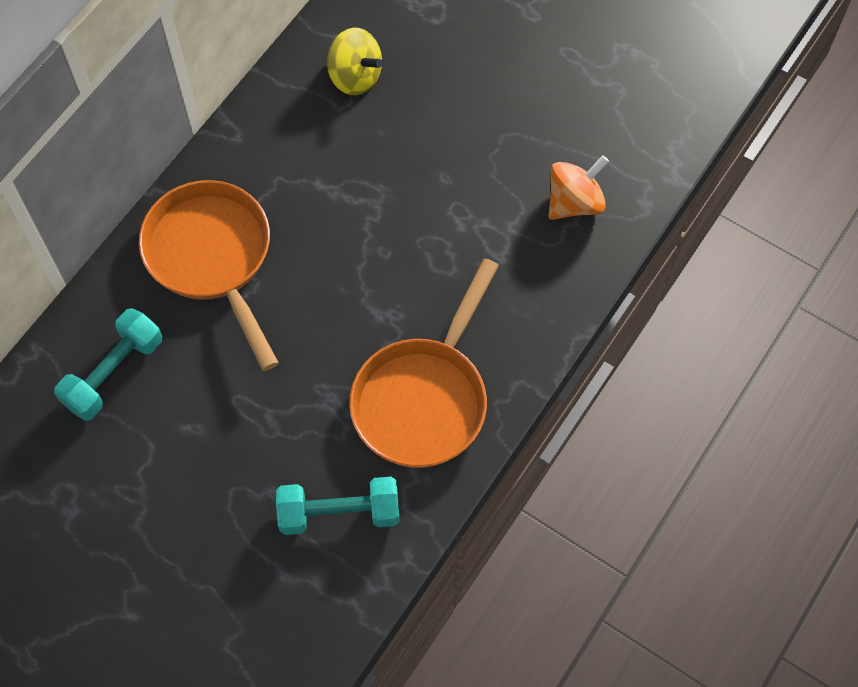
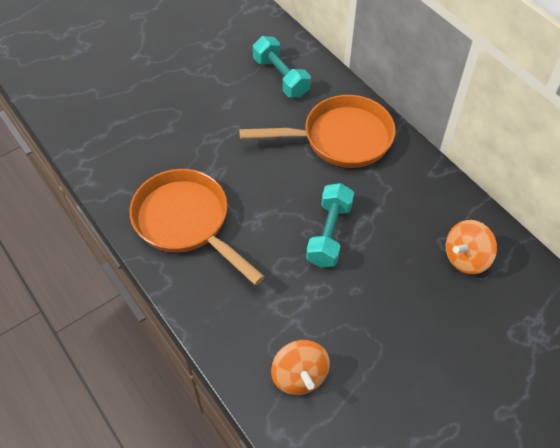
camera: 110 degrees right, 10 degrees down
(339, 513) = (136, 157): turquoise dumbbell -> turquoise dumbbell (329, 234)
(355, 77) = (466, 258): yellow spinning top -> orange spinning top

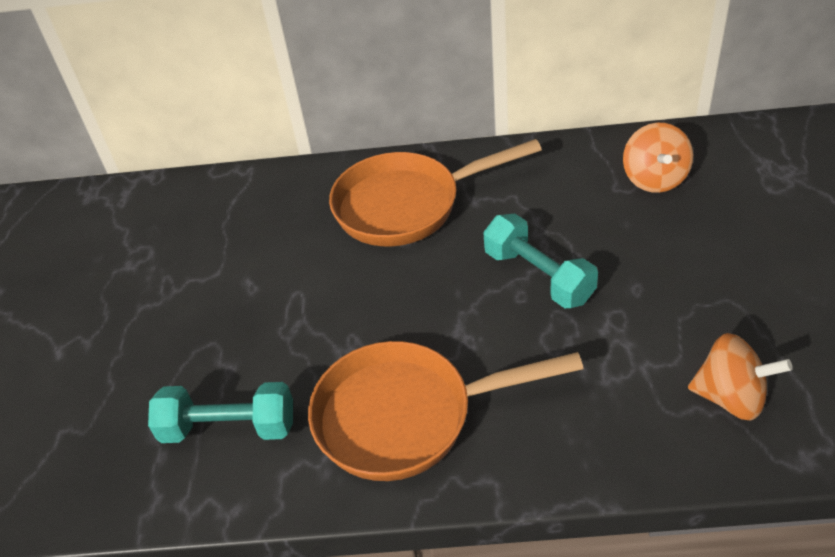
camera: 50 degrees left, 10 degrees down
(281, 77) = (262, 216): turquoise dumbbell -> turquoise dumbbell (229, 428)
(340, 138) = (407, 205): orange pan -> orange pan turned 135 degrees counterclockwise

